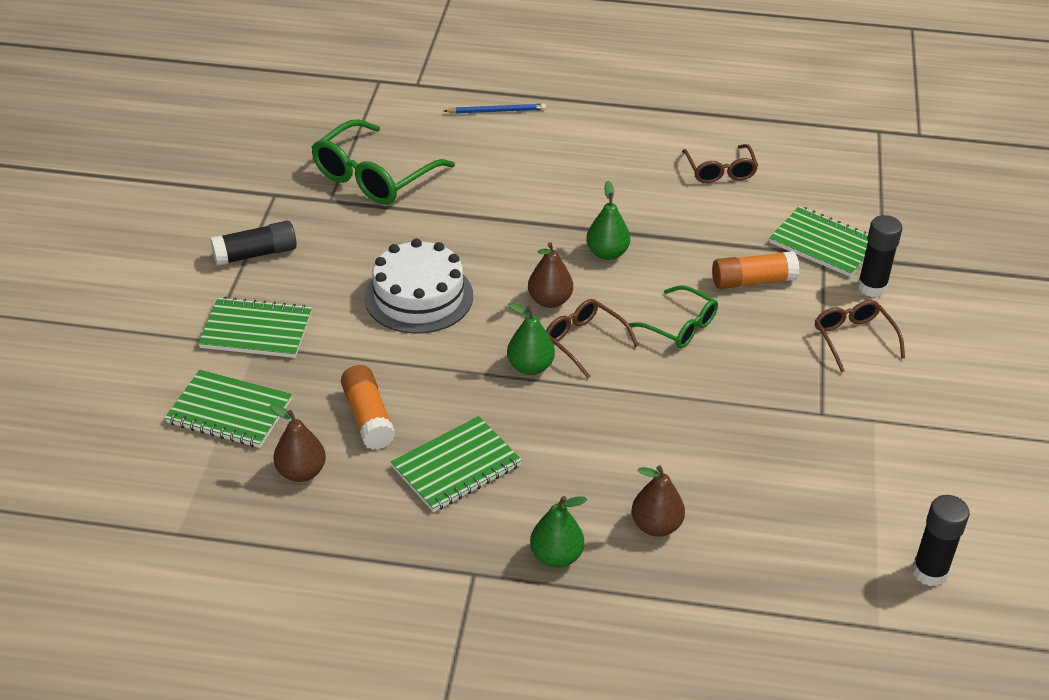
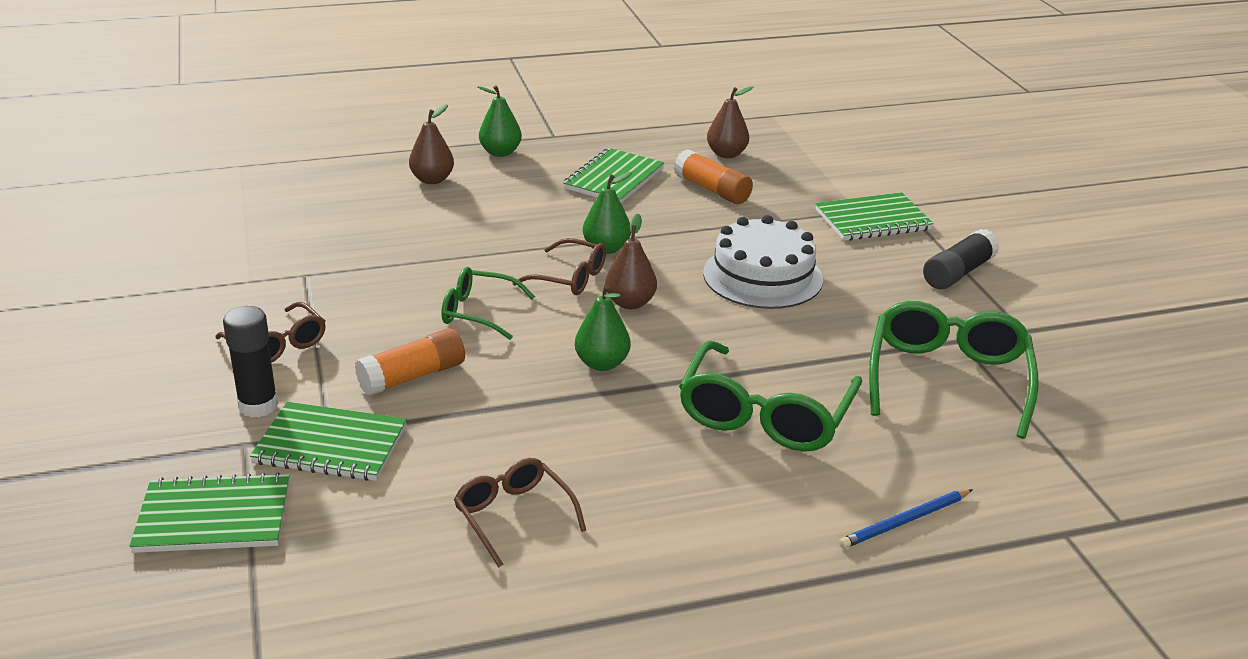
camera: 155 degrees right, 10 degrees down
(229, 411) = (821, 171): green notebook -> green notebook (214, 517)
(520, 187) = (765, 414): none -> green glasses
(929, 572) = (197, 198): black glue stick -> none

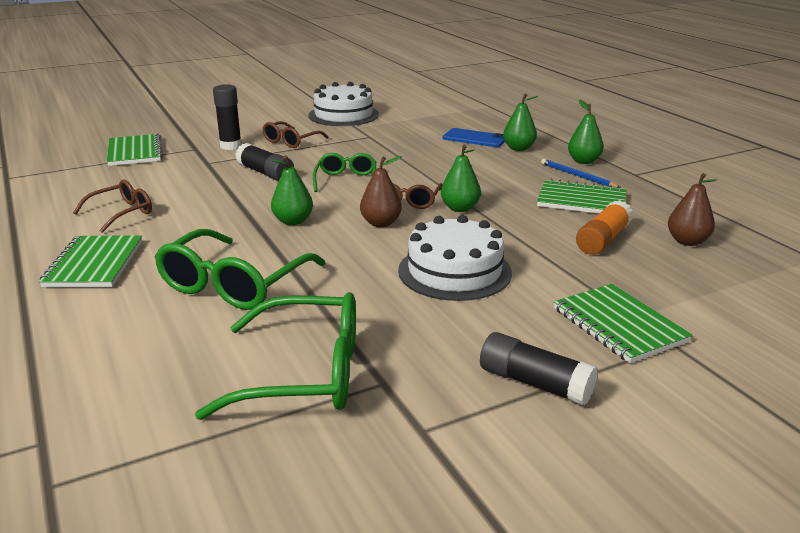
camera: 80 degrees right, 5 degrees down
(175, 285) = (343, 115): none -> white cake
(330, 445) = (194, 165): green notebook -> green notebook (94, 264)
(373, 200) = (474, 138): none -> blue phone
(412, 376) = (265, 173): orange glue stick -> black glue stick
(432, 180) = (518, 148): brown pear -> green pear
(765, 414) = (235, 283): green glasses -> green glasses turned 75 degrees counterclockwise
(904, 521) = (83, 350): blue pencil -> blue pencil (577, 176)

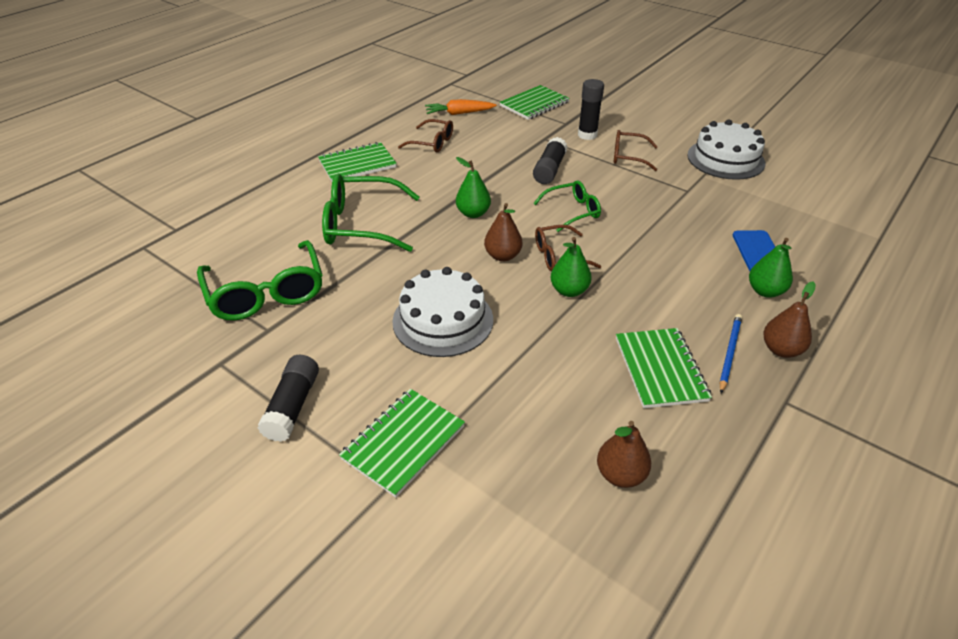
camera: 65 degrees right, 15 degrees up
(84, 187) = (459, 113): none -> orange carrot
(584, 161) = (781, 350): green pear -> brown pear
(603, 240) = (572, 403): orange glue stick -> none

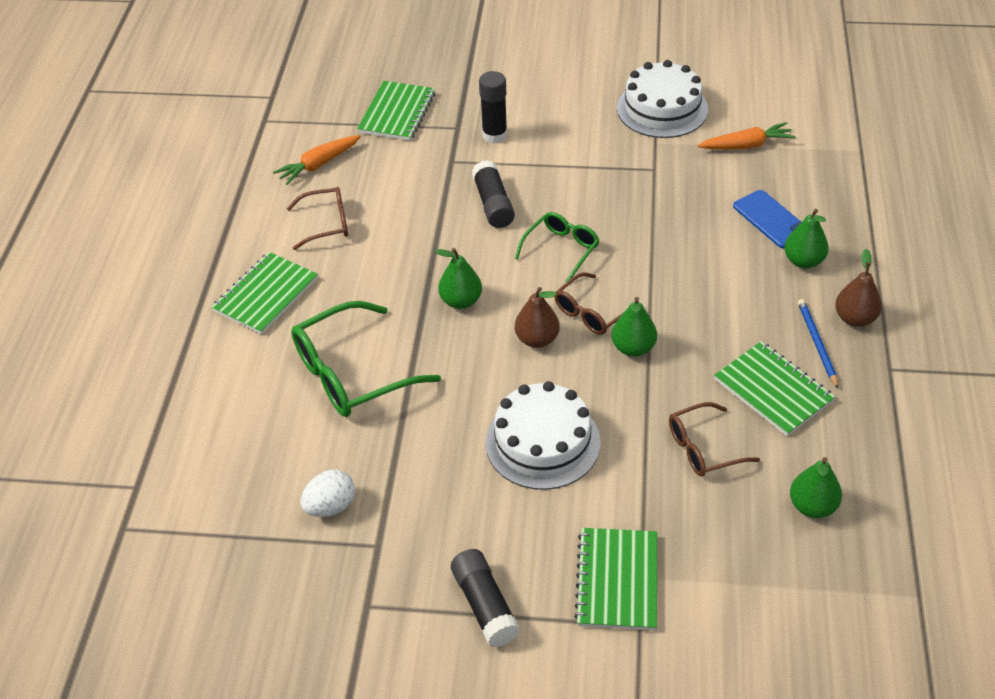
camera: 30 degrees left, 5 degrees up
(266, 292) = (330, 506): green glasses -> white egg
(620, 474) = (812, 506): brown pear -> green pear
(629, 157) = (563, 148): brown glasses -> brown glasses (704, 448)
(777, 201) = (746, 145): none -> orange carrot

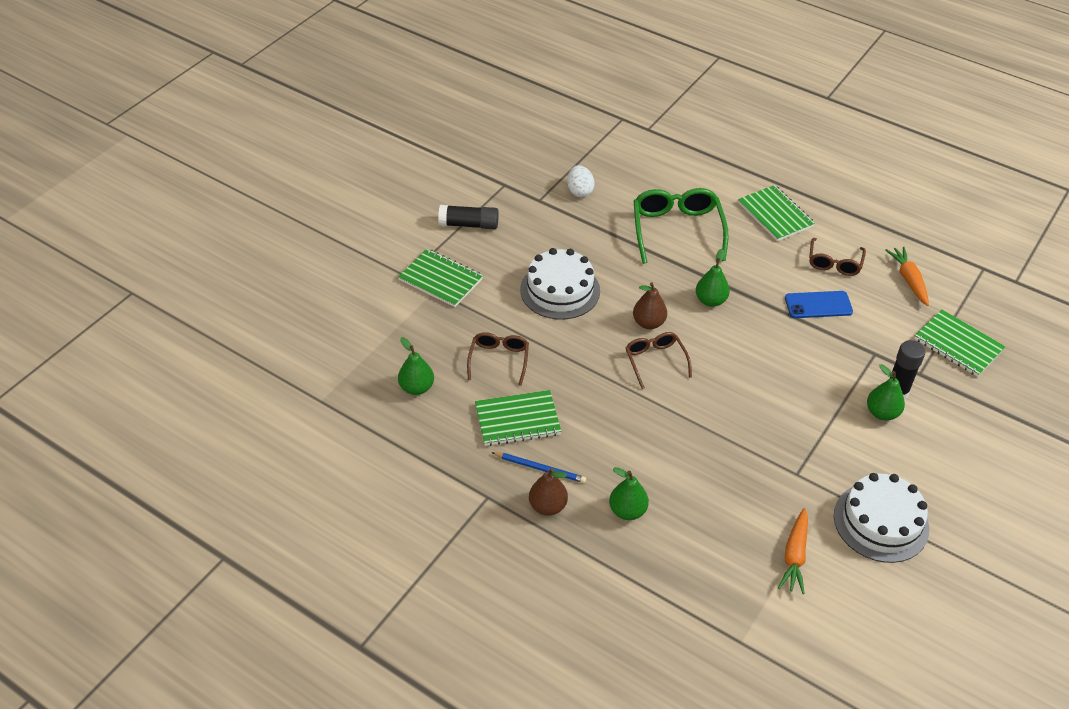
camera: 115 degrees right, 0 degrees up
(493, 204) = (806, 357): black glue stick -> none
(561, 250) = (730, 372): green glasses -> none
(633, 348) = (607, 367): green pear -> green pear (882, 413)
(771, 219) = (688, 518): blue phone -> blue phone (818, 305)

